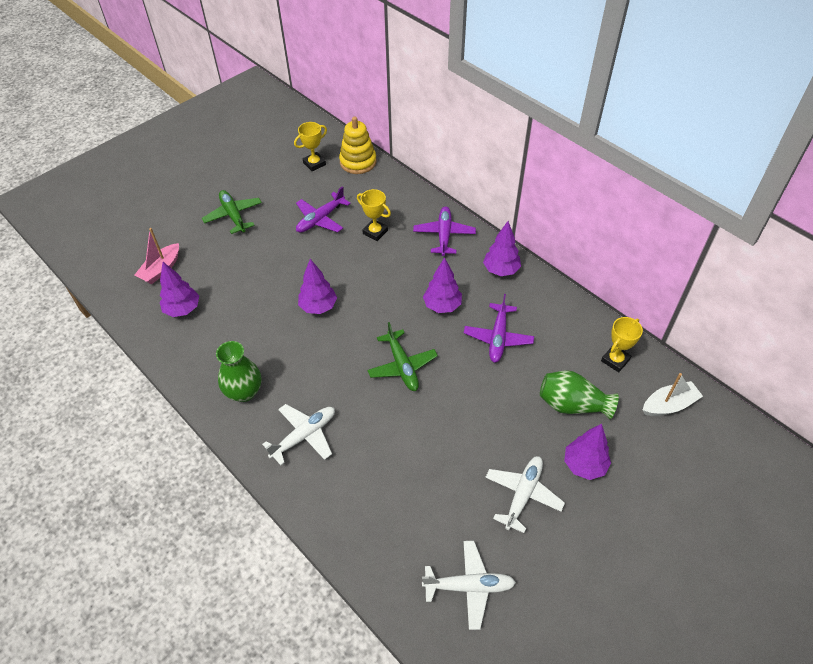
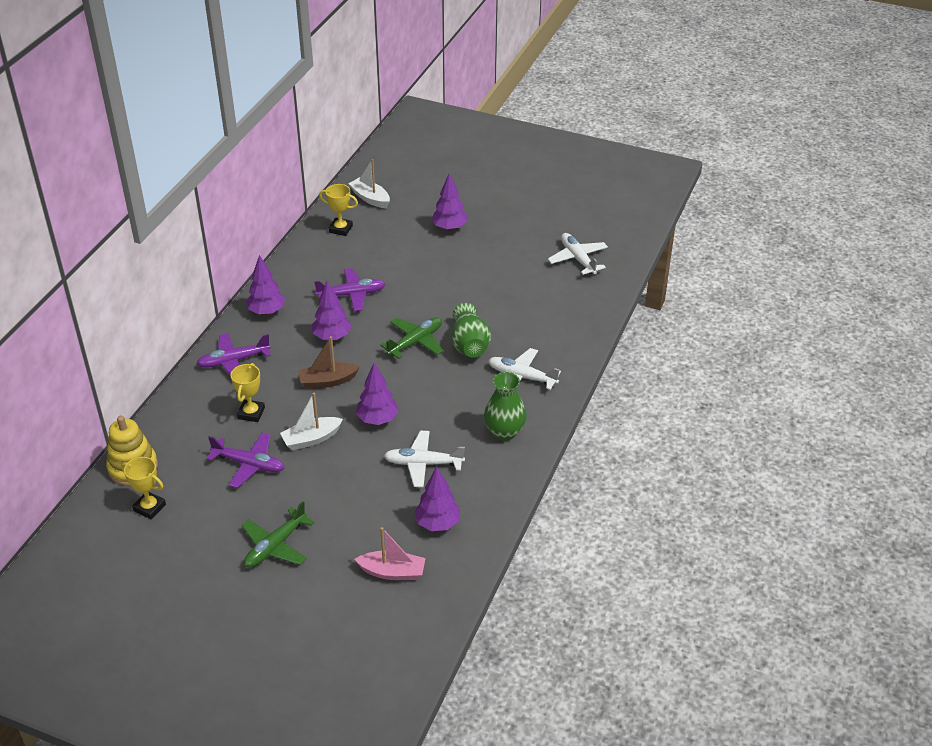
camera: 115 degrees left, 10 degrees down
(323, 260) = (311, 439): none -> white boat
(385, 287) = (327, 381): none -> brown boat
(523, 494) = (493, 250): white plane -> white plane (423, 464)
(572, 405) = (398, 242): green vase -> green vase (469, 345)

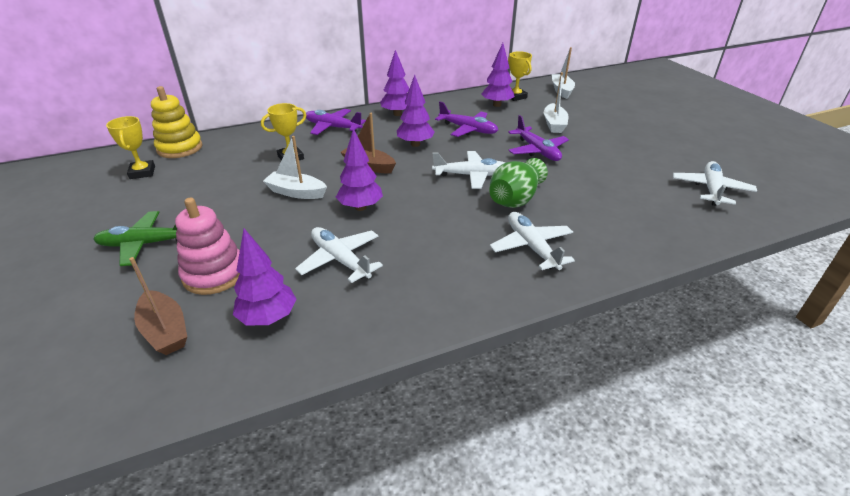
camera: 45 degrees right, 5 degrees down
(249, 464) = (234, 184): purple plane -> purple plane (537, 151)
(361, 527) = (214, 274): none -> pink stacking toy
(392, 572) = (165, 331): pink boat -> brown boat
(411, 248) = (554, 124): none -> white boat
(415, 342) = (472, 175): green plane -> white plane
(449, 228) = (603, 125): purple tree -> purple tree (497, 105)
(504, 432) = (449, 281): green vase -> none

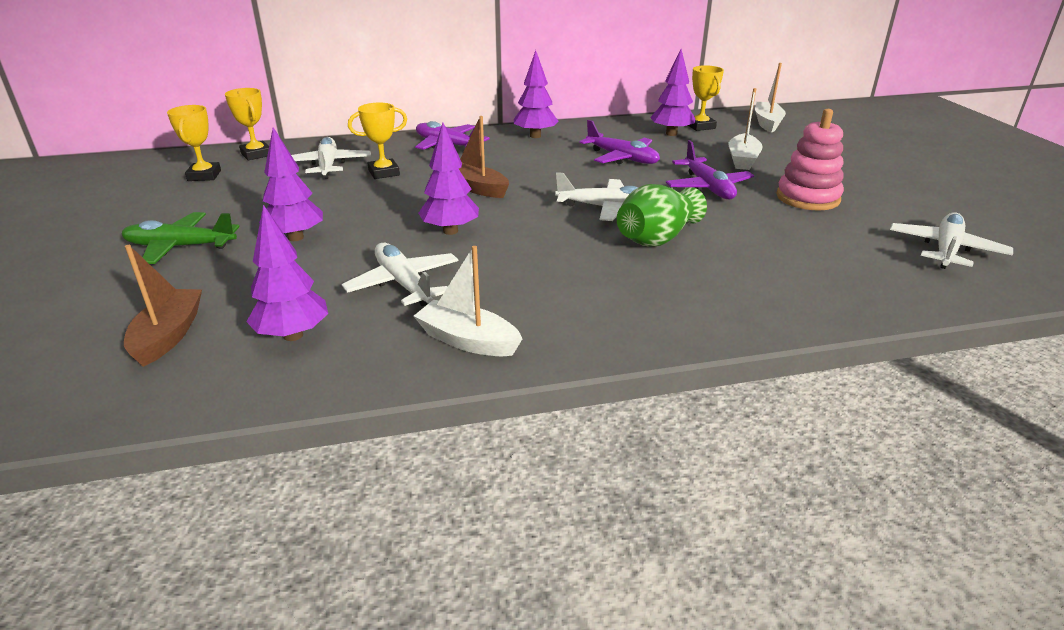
camera: 10 degrees right, 5 degrees down
(165, 331) = (168, 335): brown boat -> brown boat turned 150 degrees counterclockwise
(180, 148) = (256, 154): yellow stacking toy -> yellow trophy
(214, 274) = (247, 284): pink stacking toy -> pink stacking toy (807, 198)
(296, 192) = (377, 209): white boat -> white boat (468, 340)
(415, 144) = (546, 169): purple tree -> purple tree (296, 237)
(531, 247) = (659, 293): white plane -> white plane (328, 165)

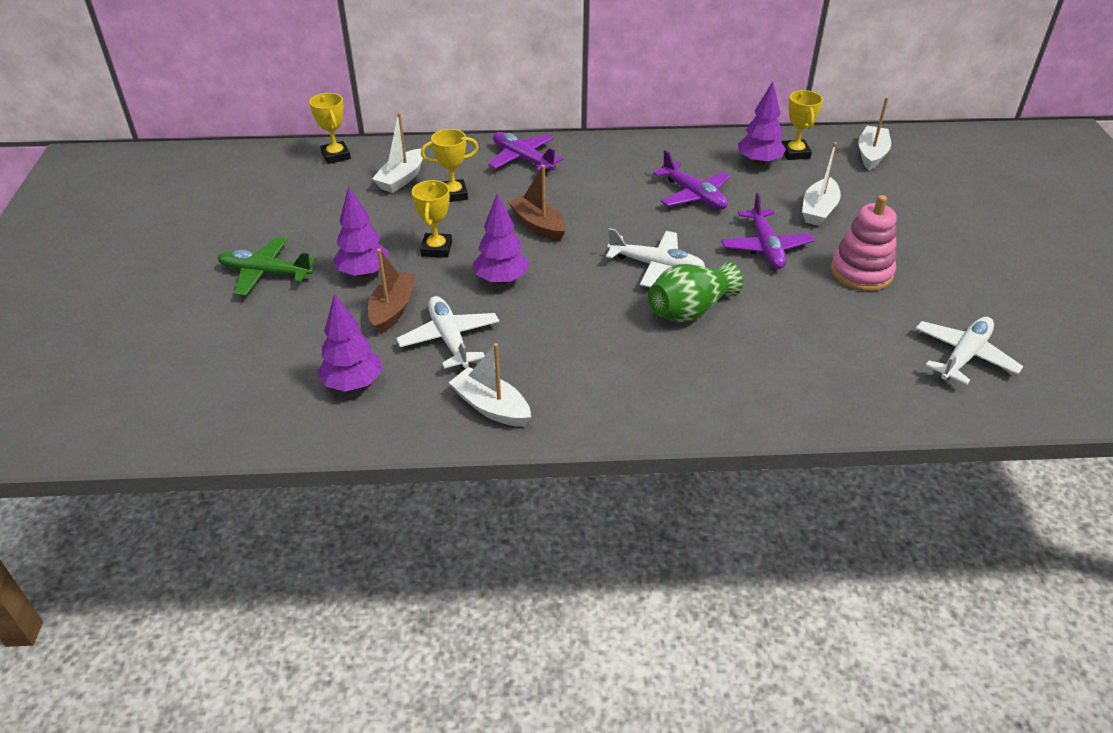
camera: 10 degrees right, 10 degrees up
(168, 335) = (257, 372): brown boat -> brown boat (392, 309)
(204, 175) = (287, 182): yellow trophy -> yellow trophy (436, 249)
(328, 165) = (402, 179): white plane -> white boat
(535, 136) = (614, 153): purple tree -> none

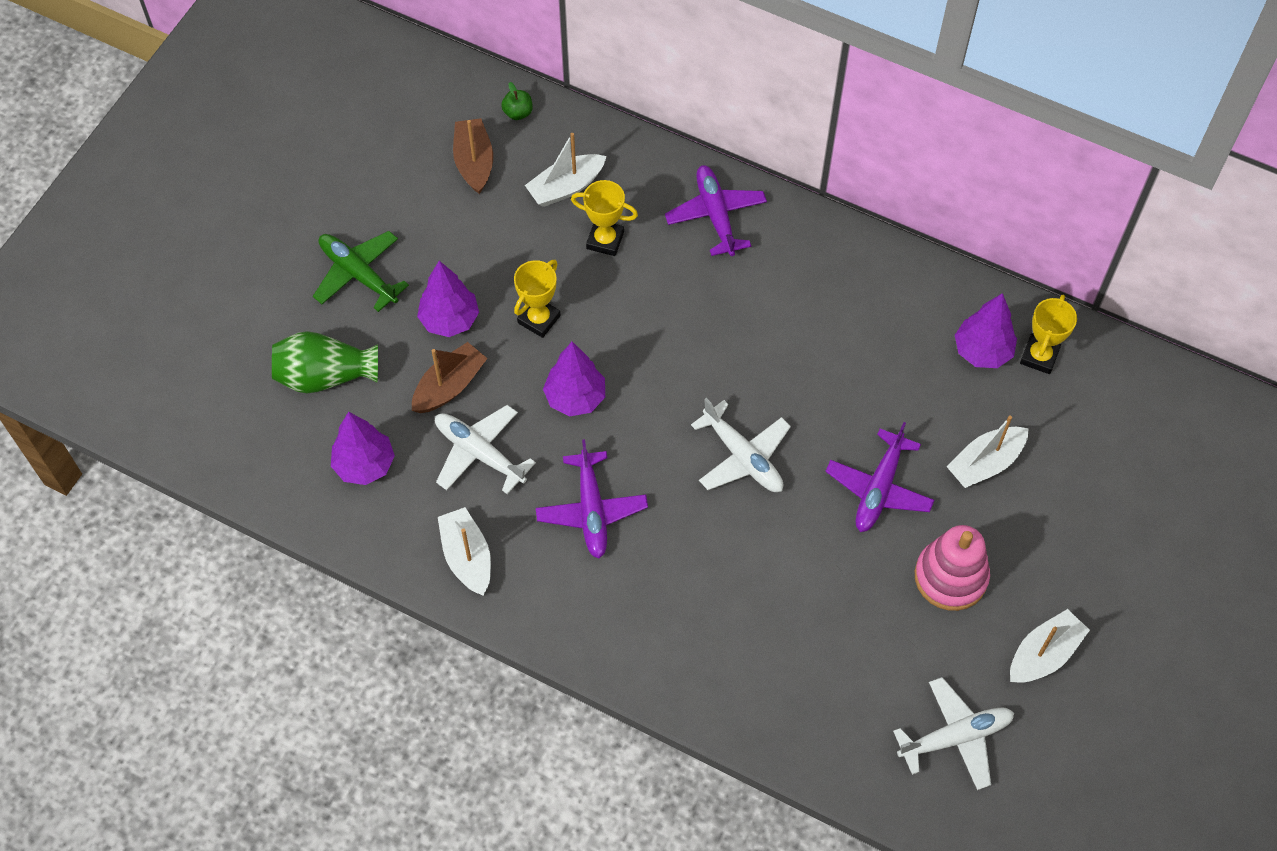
camera: 30 degrees right, 20 degrees up
(336, 156) = (518, 113): yellow trophy -> green apple
(449, 339) = (479, 453): white plane -> white plane turned 60 degrees counterclockwise
(538, 225) = (663, 334): brown boat -> brown boat (474, 162)
(690, 310) = (731, 535): green vase -> green vase (325, 376)
(694, 195) = (863, 370): purple plane -> purple plane (592, 511)
(871, 154) = (1131, 404): white boat -> white boat (1044, 654)

